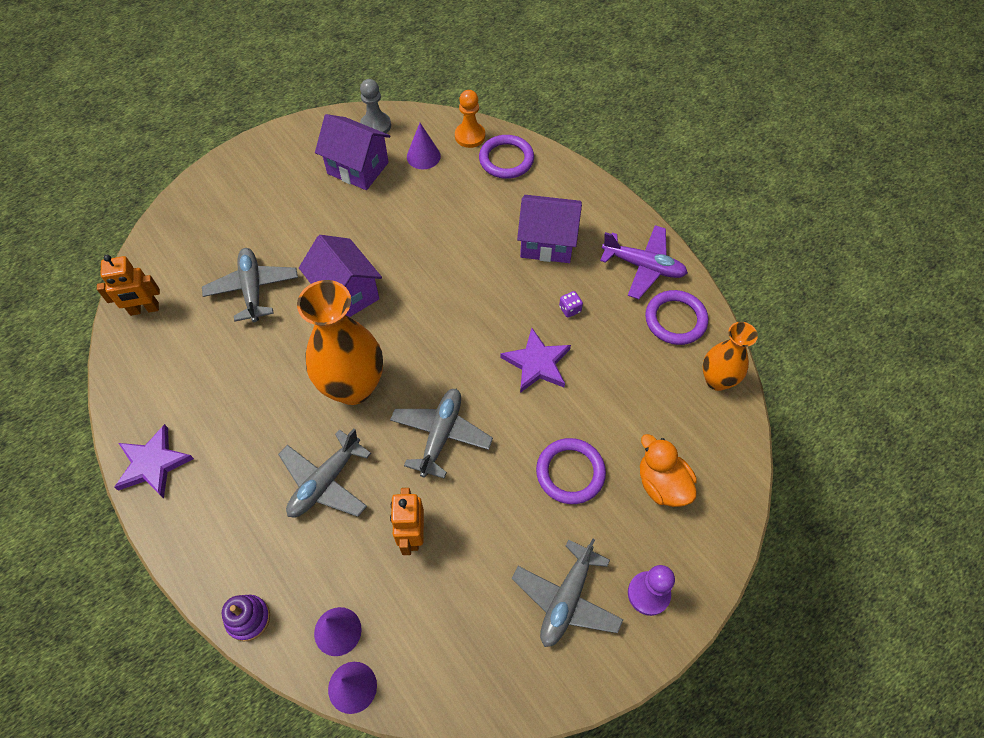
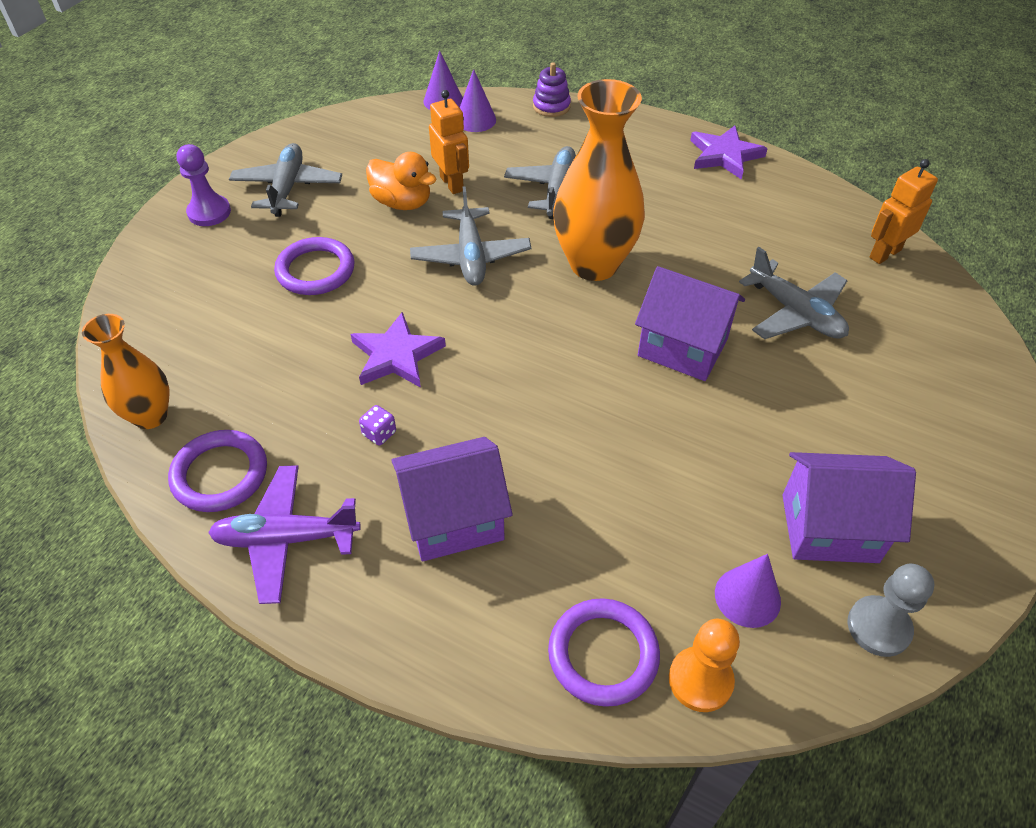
camera: 155 degrees right, 10 degrees down
(662, 484) = (209, 292): orange duck -> orange duck (402, 203)

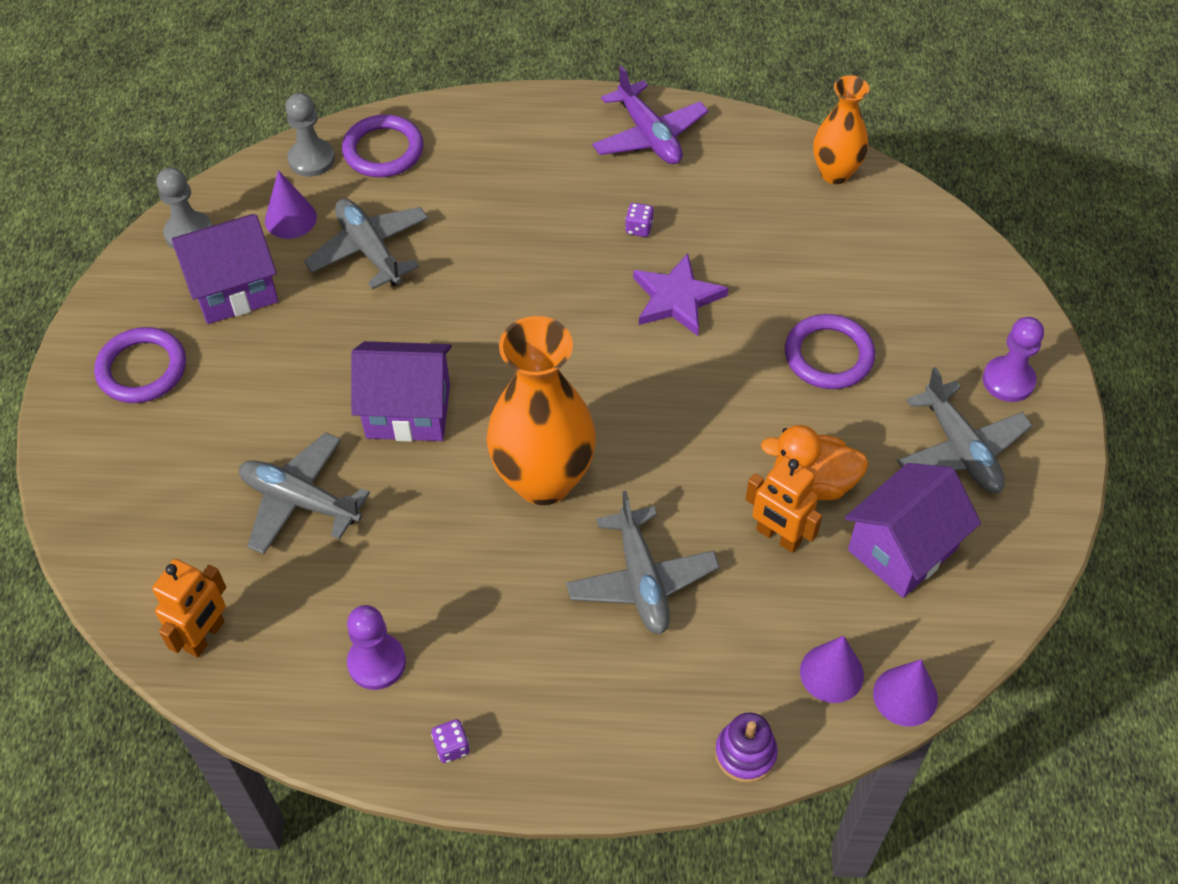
camera: 155 degrees right, 5 degrees up
(220, 474) = (737, 155): purple ring -> purple ring (142, 369)
(286, 539) = (649, 135): purple plane -> purple plane turned 90 degrees clockwise
(454, 519) = (535, 190): purple house -> purple house (902, 549)
(471, 256) = (683, 437): grey plane -> grey plane (369, 250)
(700, 680) = (311, 159): orange pawn -> grey pawn
(724, 155) = (451, 747): purple star -> purple dice
(760, 204) = (377, 663): none -> purple pawn

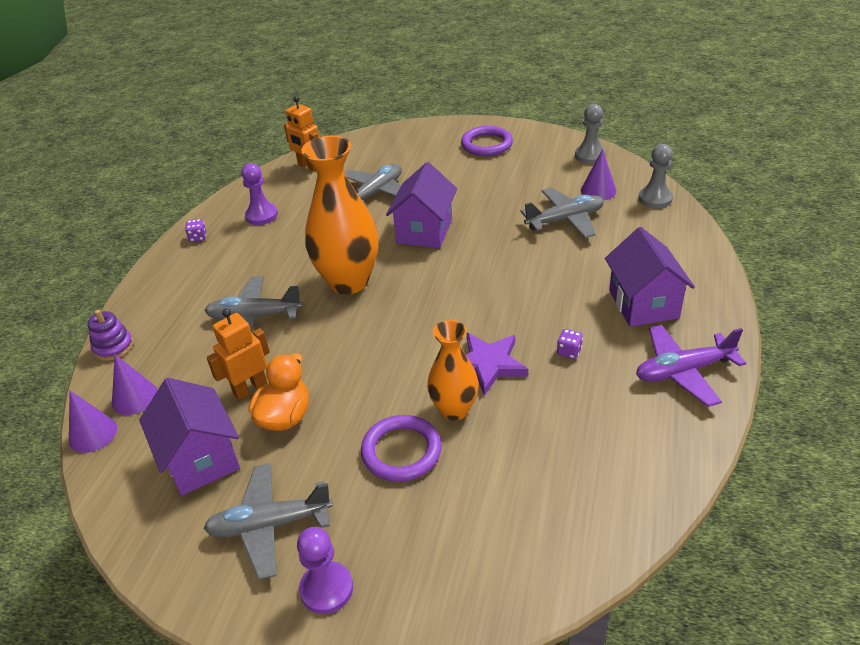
camera: 105 degrees right, 15 degrees down
(234, 289) = (540, 171): purple house -> purple house (643, 304)
(383, 150) = (664, 228): purple ring -> none
(835, 173) = (629, 504): orange vase -> orange vase (454, 410)

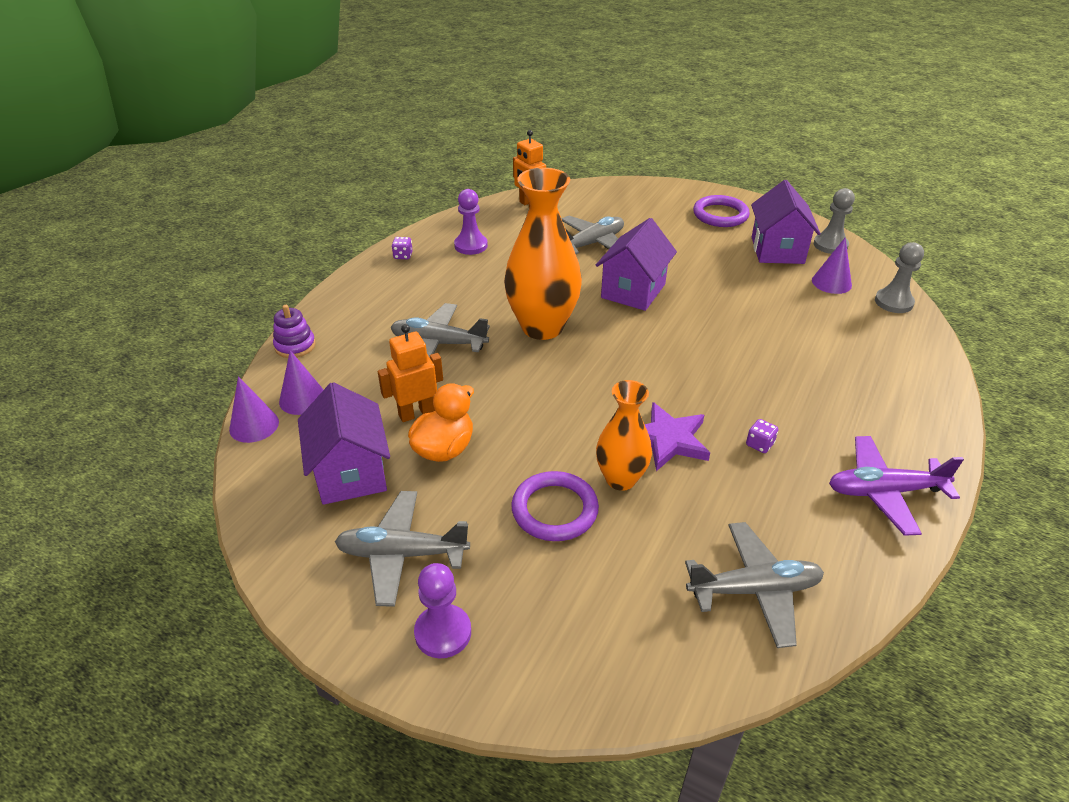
camera: 10 degrees right, 0 degrees up
(565, 220) = (787, 307): grey plane -> grey plane (754, 590)
(643, 304) = (855, 411): purple house -> purple house (777, 250)

